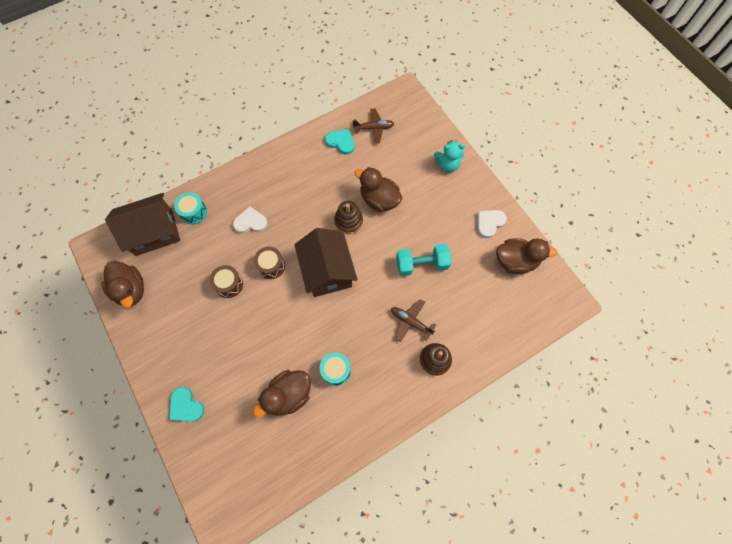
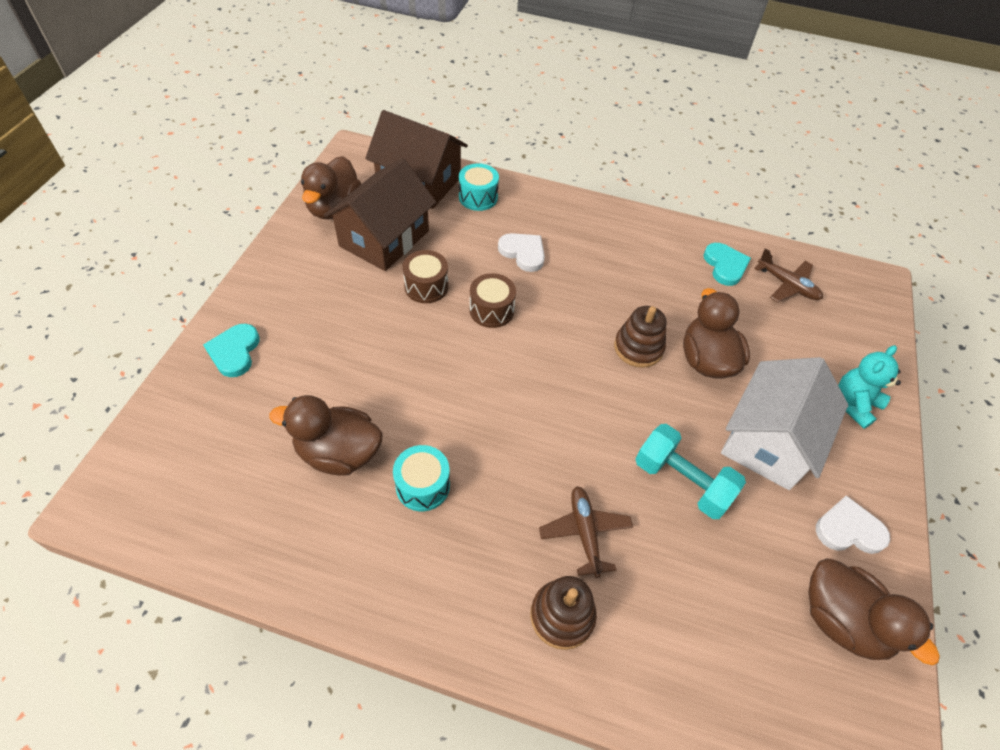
camera: 45 degrees right, 15 degrees down
(327, 271) = (548, 373): brown house -> brown house (384, 238)
(433, 214) = (768, 440): none -> white house
(447, 165) = (854, 404): turquoise teddy bear -> turquoise teddy bear turned 90 degrees clockwise

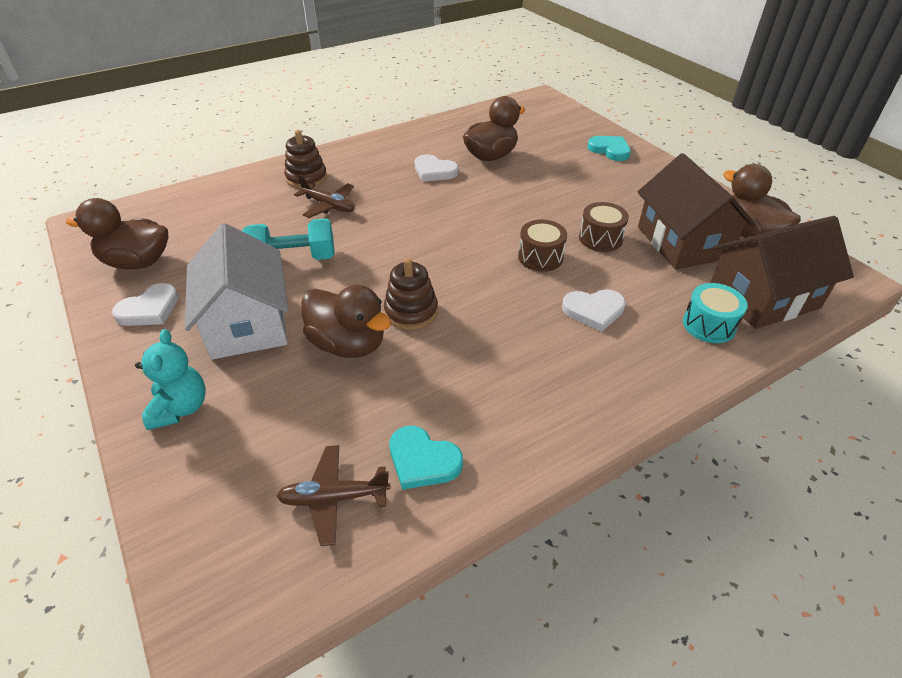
camera: 135 degrees right, 10 degrees down
(422, 486) = (434, 171): turquoise drum -> white heart

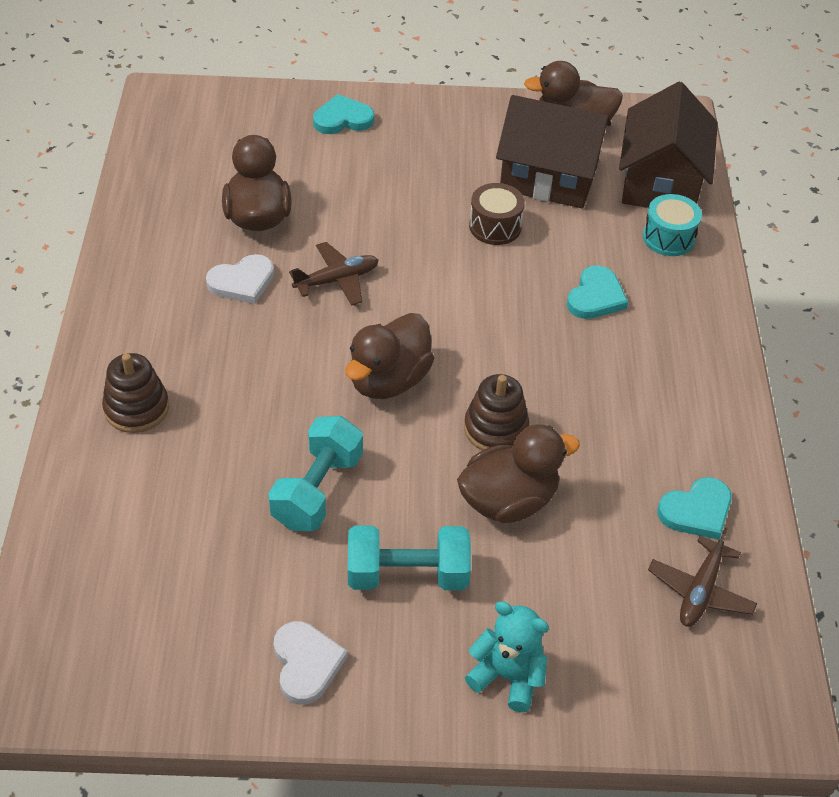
camera: 60 degrees left, 5 degrees up
(137, 262) = (187, 653): brown duck -> brown duck (388, 380)
(247, 323) = (407, 575): white house -> turquoise dumbbell
(329, 206) = (228, 413): brown plane -> brown plane (337, 280)
(540, 257) = (488, 287): brown drum -> none
(594, 310) = (596, 297): white heart -> turquoise heart

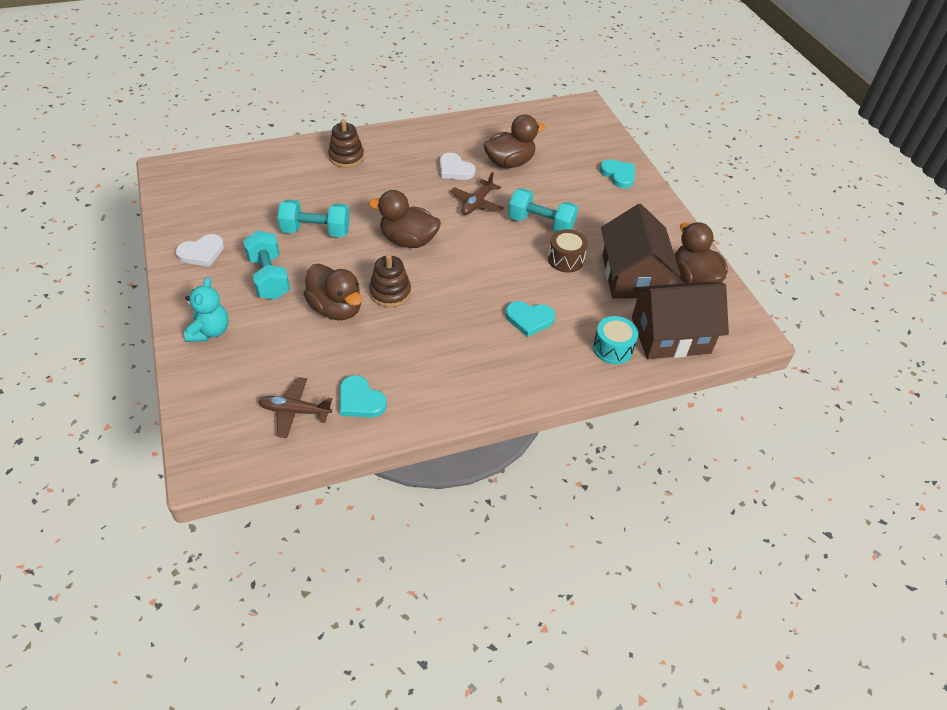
camera: 70 degrees right, 0 degrees up
(337, 280) = (477, 203): brown plane -> brown plane turned 75 degrees clockwise
(412, 228) = (541, 224): none -> turquoise dumbbell

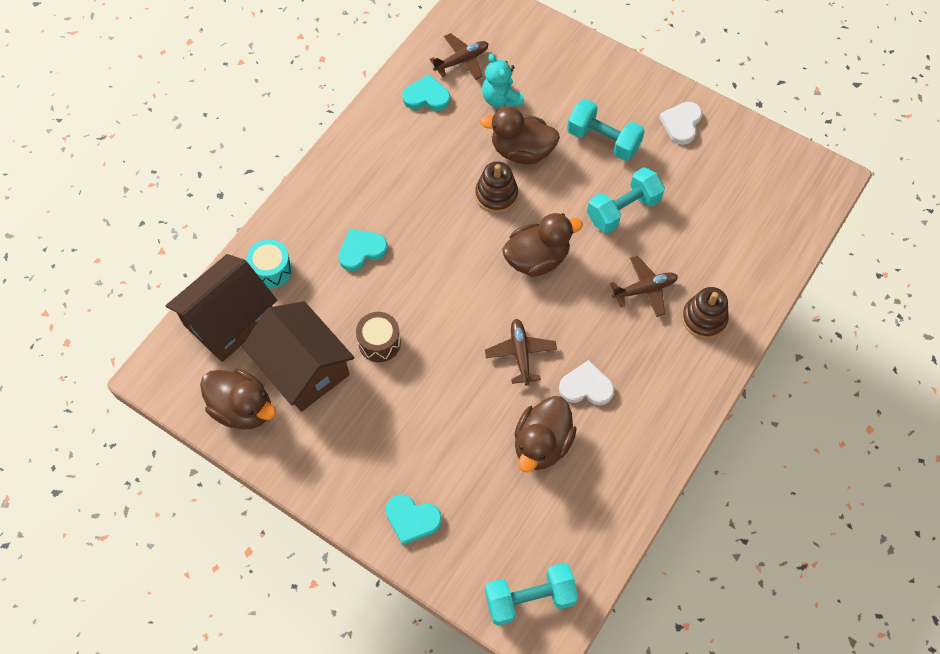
camera: 145 degrees right, 15 degrees up
(210, 331) = (587, 71): turquoise teddy bear -> turquoise teddy bear (501, 99)
(361, 188) = (644, 289): none -> brown plane
(541, 224) = (437, 373): turquoise dumbbell -> turquoise dumbbell (530, 598)

